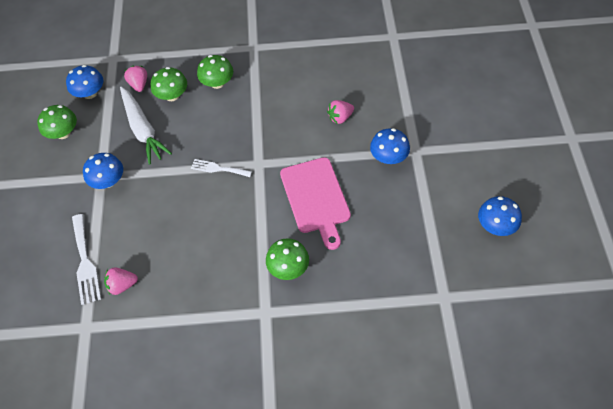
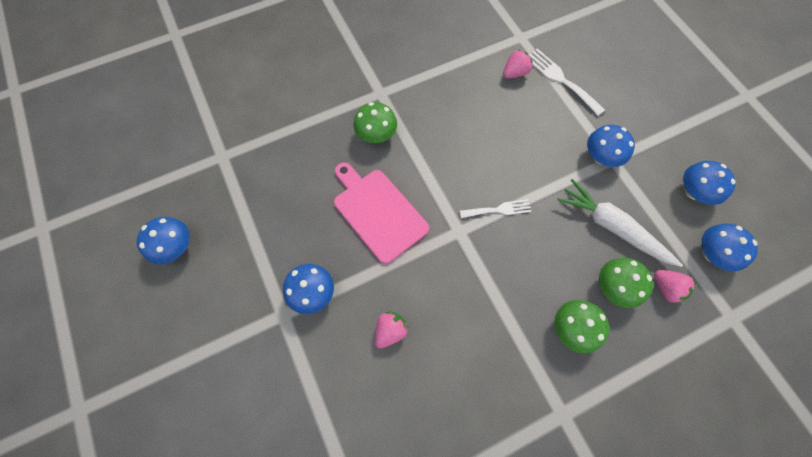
camera: 155 degrees right, 10 degrees up
(63, 133) = (694, 192): green mushroom -> blue mushroom

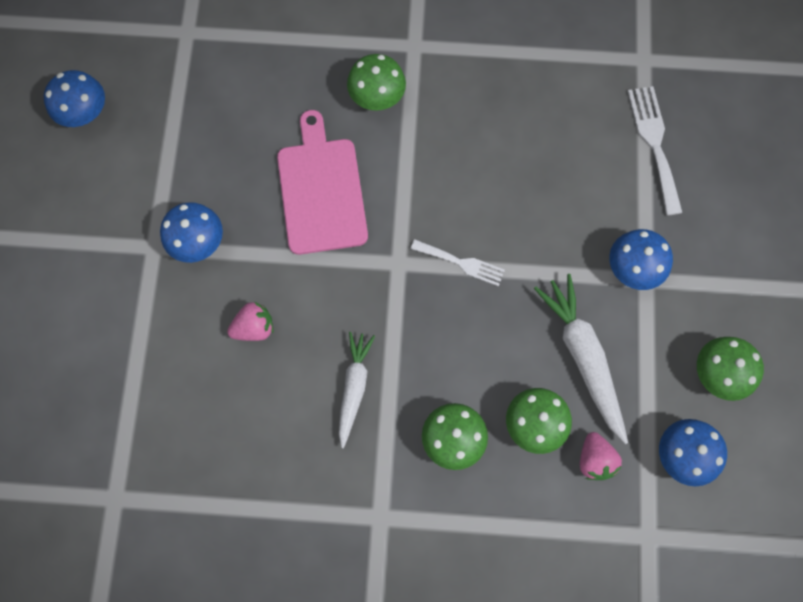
camera: 30 degrees right, 5 degrees up
(485, 333) = (354, 388): none -> white carrot
(514, 73) = (600, 105): pink strawberry -> none
(694, 192) = (718, 373): blue mushroom -> green mushroom

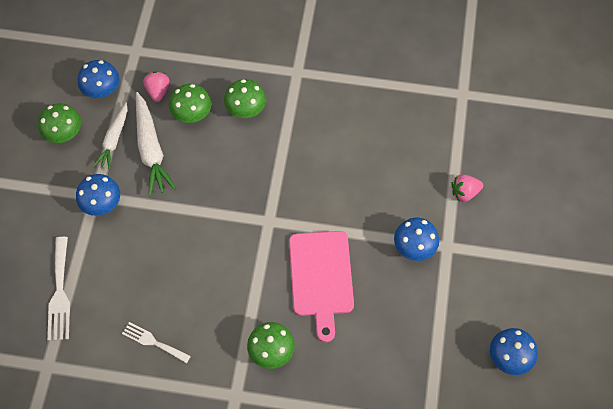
camera: 175 degrees left, 10 degrees down
(254, 328) = (373, 185): pink strawberry -> pink strawberry (464, 192)
(354, 388) = (307, 143): white carrot -> white carrot (114, 140)
(461, 263) = (223, 217): white fork -> white fork (153, 342)

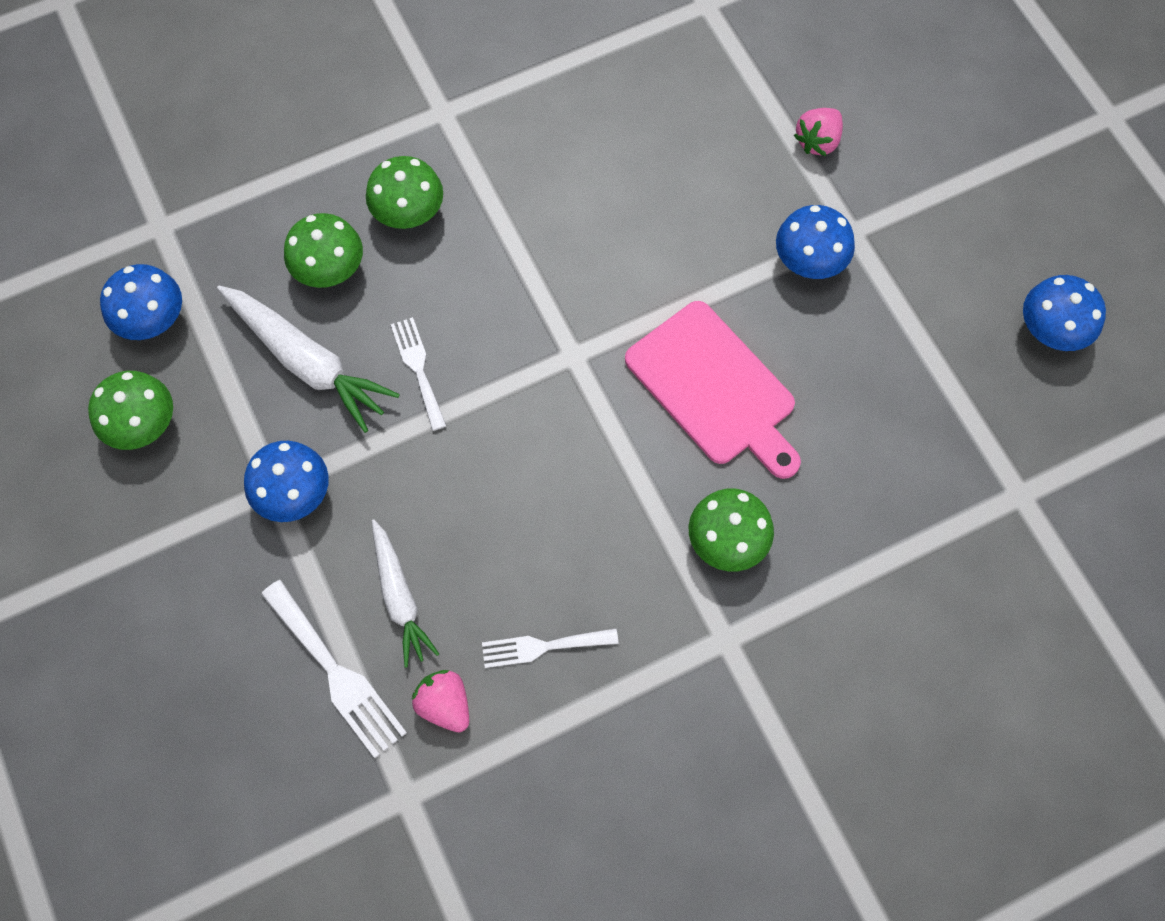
camera: 35 degrees left, 5 degrees up
(114, 140) = (235, 384): white carrot -> white carrot (399, 597)
(158, 91) = (247, 267): pink strawberry -> pink strawberry (445, 704)
(196, 183) = (418, 368): none -> white fork

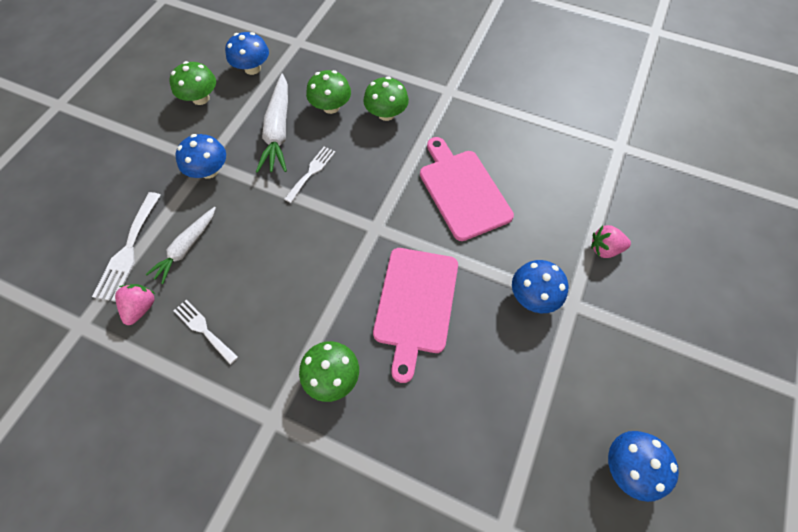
camera: 50 degrees right, 5 degrees down
(610, 219) = (463, 191): none -> pink cutting board

